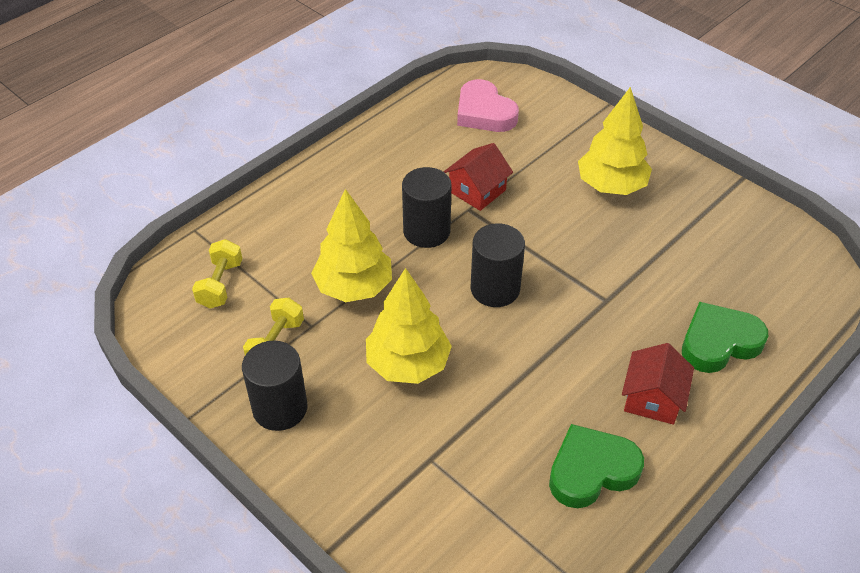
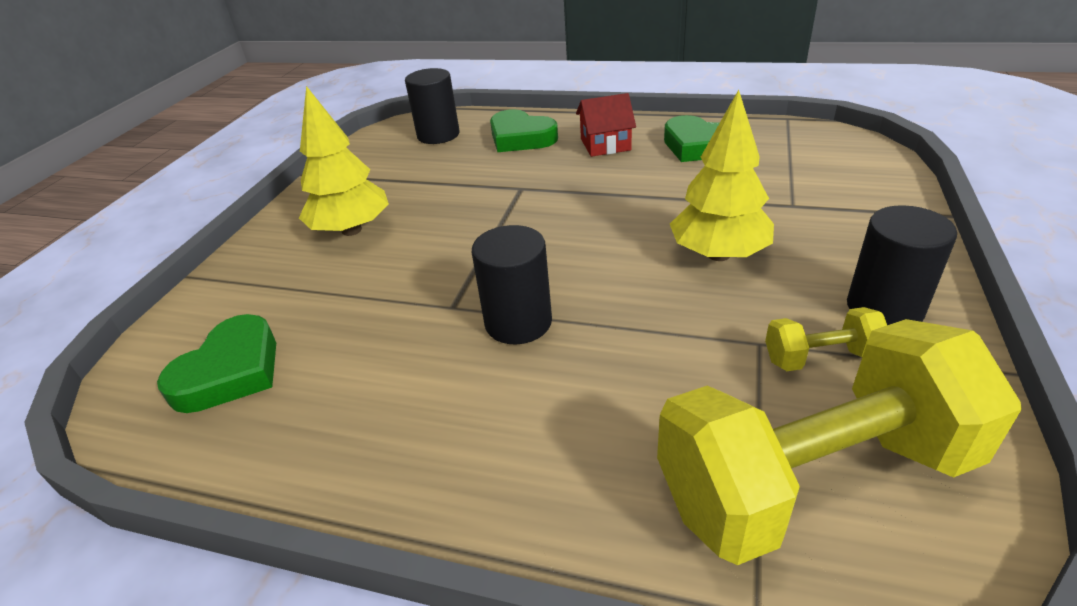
camera: 115 degrees left, 10 degrees down
(220, 284) = (813, 479): yellow dumbbell -> yellow dumbbell, size x2.38
(354, 287) = (665, 338): yellow tree -> none
(477, 191) = (414, 312): red house -> none
(484, 112) = (230, 371): pink heart -> green heart
(495, 289) = (565, 244): black cylinder -> black cylinder (438, 135)

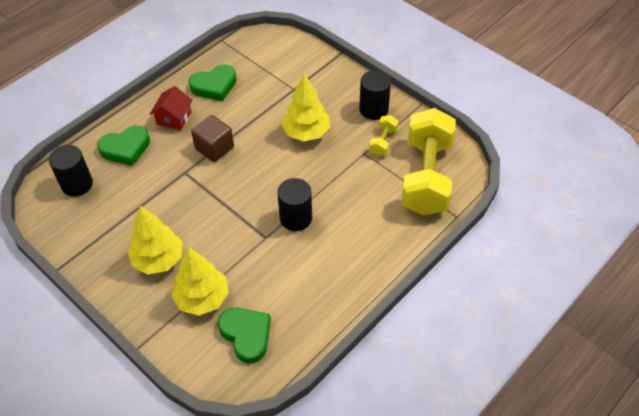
camera: 65 degrees left, 15 degrees up
(295, 294) = (202, 298): none -> yellow tree
(587, 191) = (214, 148): none -> brown cube

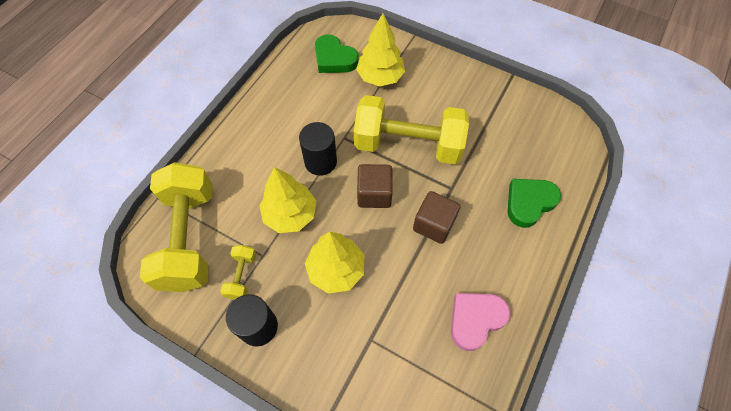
camera: 165 degrees right, 10 degrees up
(77, 184) = (550, 152): black cylinder -> none
(158, 259) = (432, 99): yellow tree -> yellow tree (290, 214)
(174, 118) = (499, 255): red house -> none
(205, 217) = (408, 144): none -> yellow dumbbell
(214, 86) = (475, 320): green heart -> pink heart
(255, 180) = (374, 194): none -> brown cube

